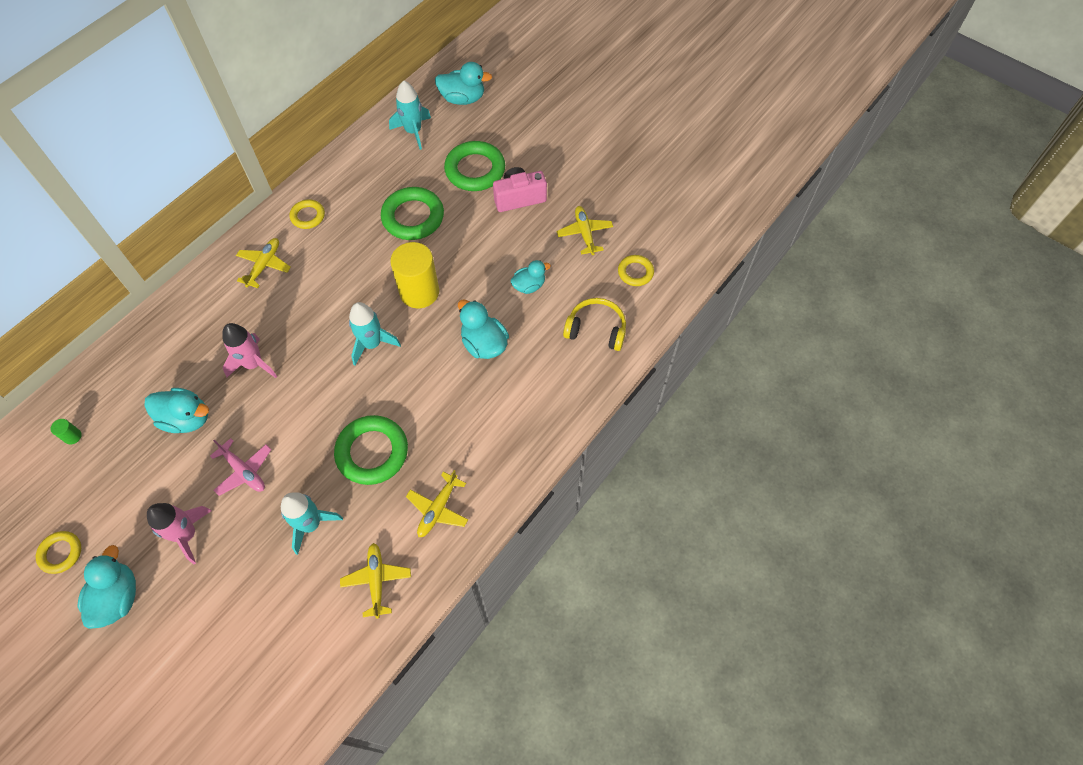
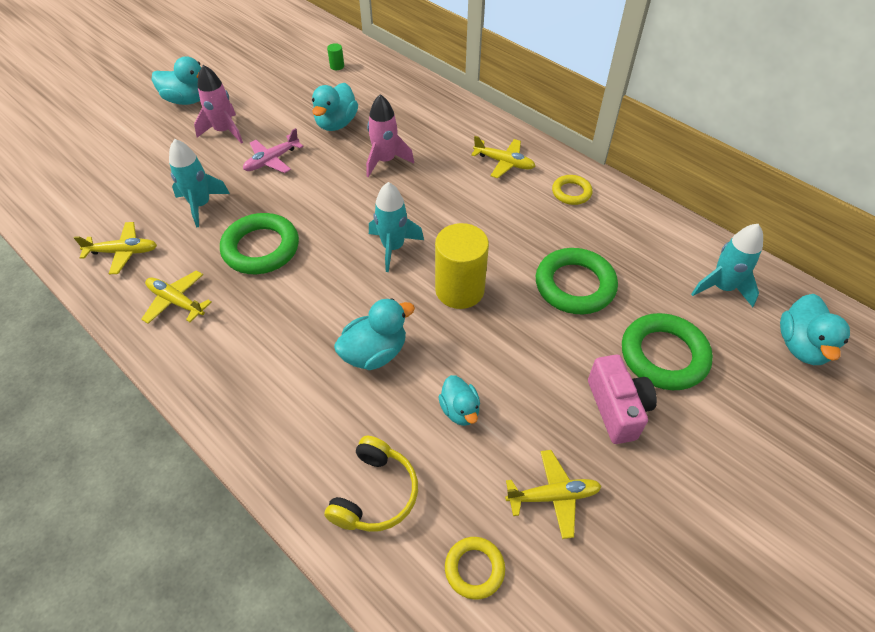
camera: 95 degrees right, 10 degrees down
(61, 553) = (237, 70): yellow ring -> none

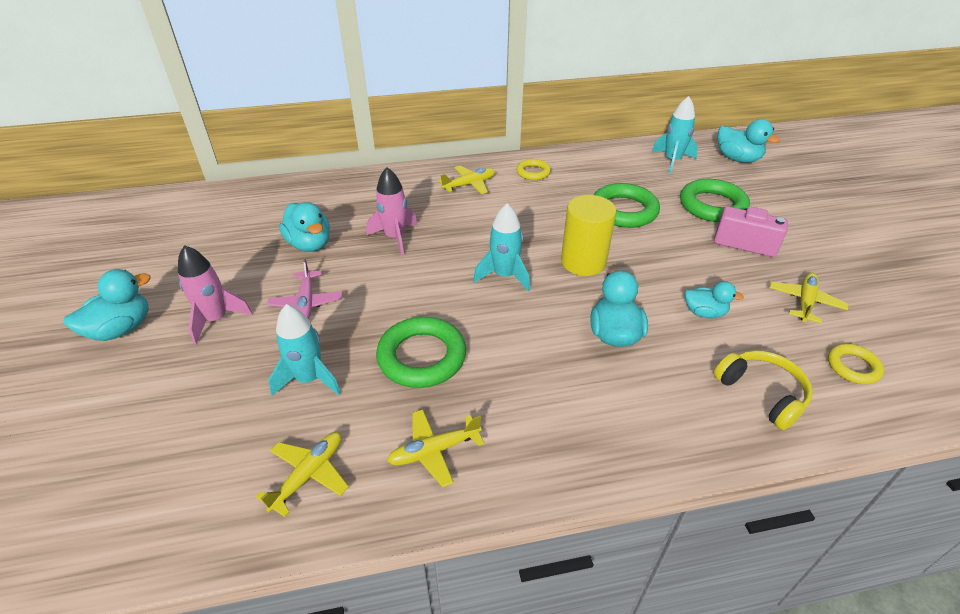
camera: 55 degrees left, 10 degrees down
(337, 66) = (230, 212): green cylinder -> none

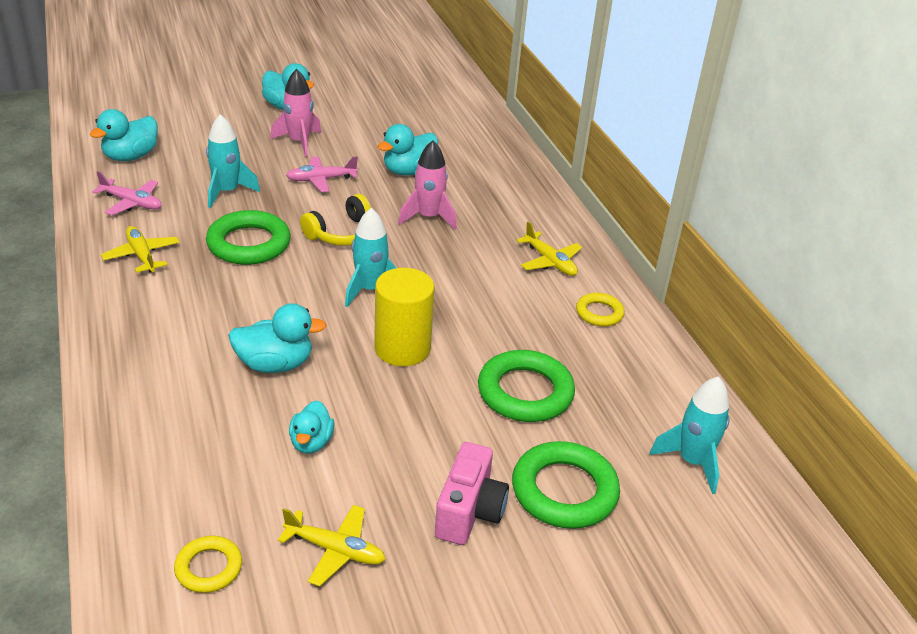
camera: 80 degrees right, 5 degrees down
(309, 474) = (132, 203): yellow plane -> pink plane
(737, 159) = (737, 553): turquoise duck -> turquoise duck (131, 156)
(762, 393) = (176, 469): yellow headphones -> yellow headphones (343, 234)

